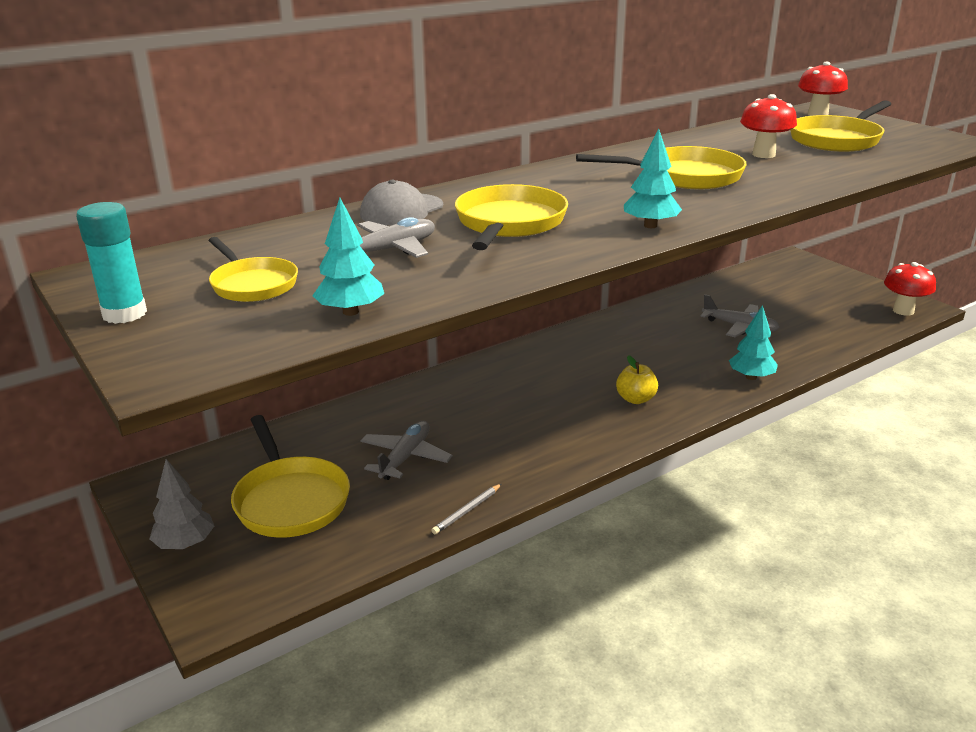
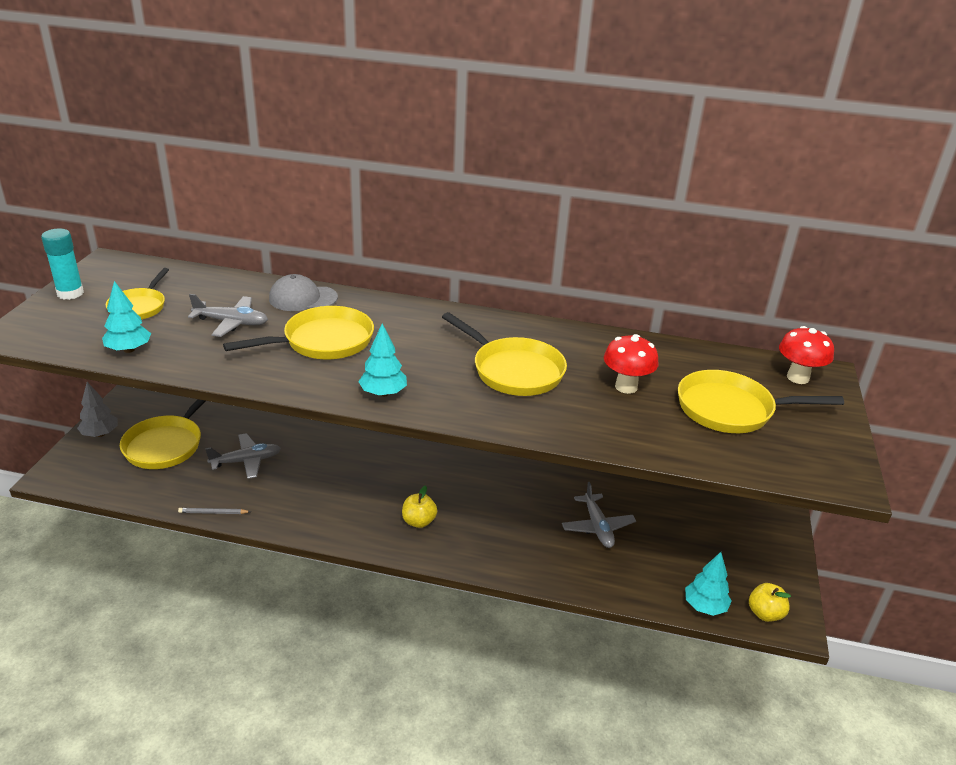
camera: 45 degrees right, 5 degrees up
(751, 377) = (519, 565): turquoise tree -> turquoise tree (704, 606)
(903, 311) = (765, 613): red mushroom -> yellow apple

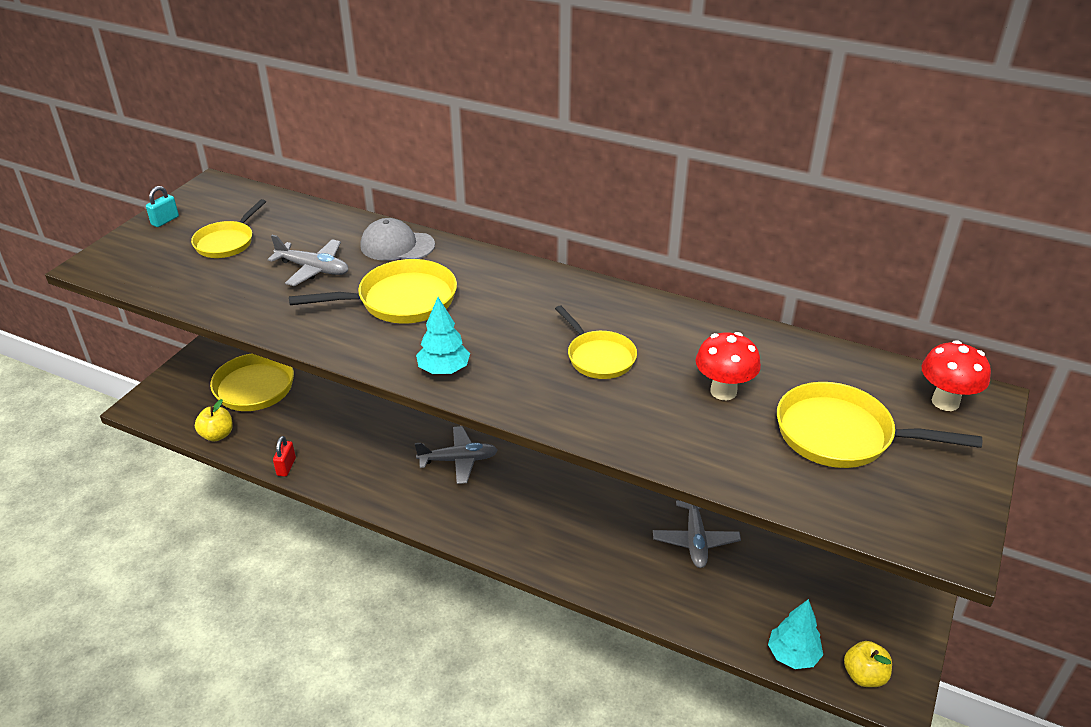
camera: 15 degrees right, 5 degrees up
(70, 293) = (165, 221): turquoise glue stick -> turquoise padlock
(100, 434) = (198, 365): grey tree -> none
(129, 350) = (201, 292): turquoise tree -> none
(213, 512) = (286, 467): grey pencil -> red padlock
(246, 461) = (334, 413): grey plane -> grey plane (458, 460)
(419, 521) = (496, 506): yellow apple -> yellow apple (217, 435)
(513, 371) = (598, 357): yellow pan -> yellow pan, size x0.65

